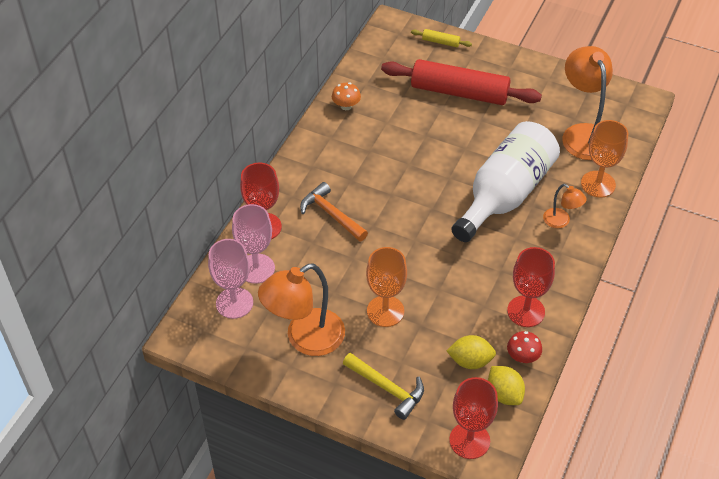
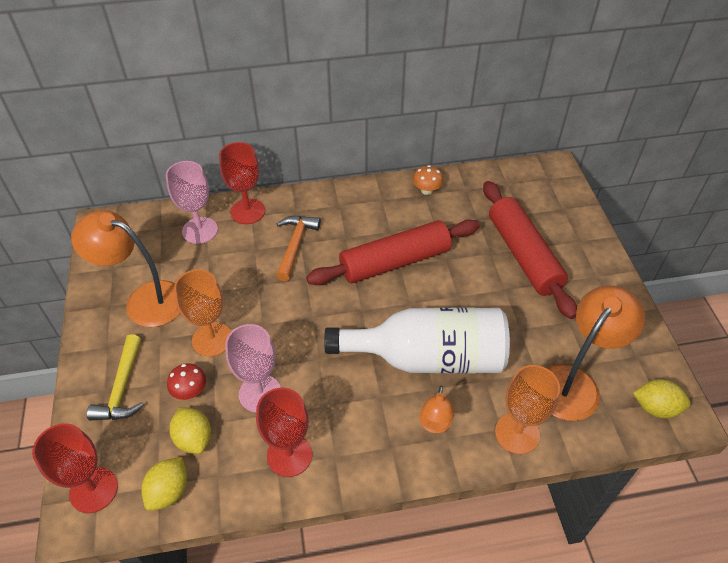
camera: 55 degrees right, 0 degrees up
(234, 303) = (154, 236): pink goblet -> pink goblet (260, 393)
(402, 165) = (395, 262): none -> red rolling pin
(441, 42) = (571, 210): yellow rolling pin -> none
(522, 357) = (227, 483): red mushroom -> red mushroom (190, 391)
(629, 108) = (655, 407): none -> yellow lemon

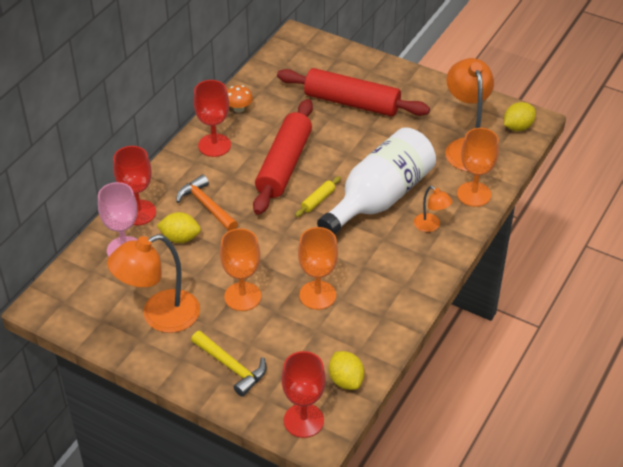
camera: 50 degrees left, 5 degrees down
(190, 391) = (276, 331): red mushroom -> none
(194, 438) = (317, 348): yellow lemon -> yellow lemon (180, 238)
(260, 393) = (317, 295): pink goblet -> orange goblet
(289, 455) = (381, 306): red goblet -> red goblet (214, 145)
(377, 314) = (318, 200): none -> yellow rolling pin

